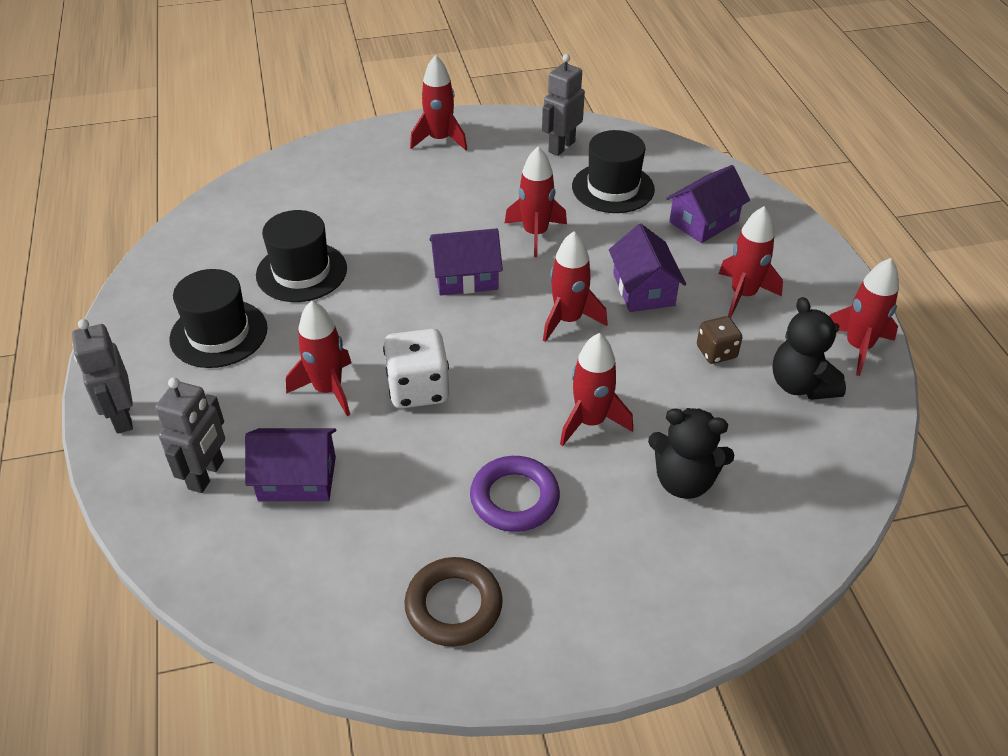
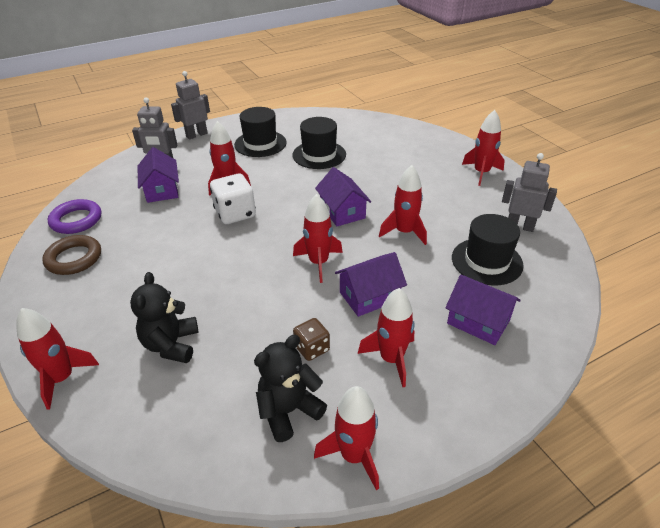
camera: 75 degrees right, 5 degrees down
(514, 498) = (151, 267): purple ring -> purple ring (76, 220)
(590, 421) = (221, 289): red rocket -> red rocket (62, 378)

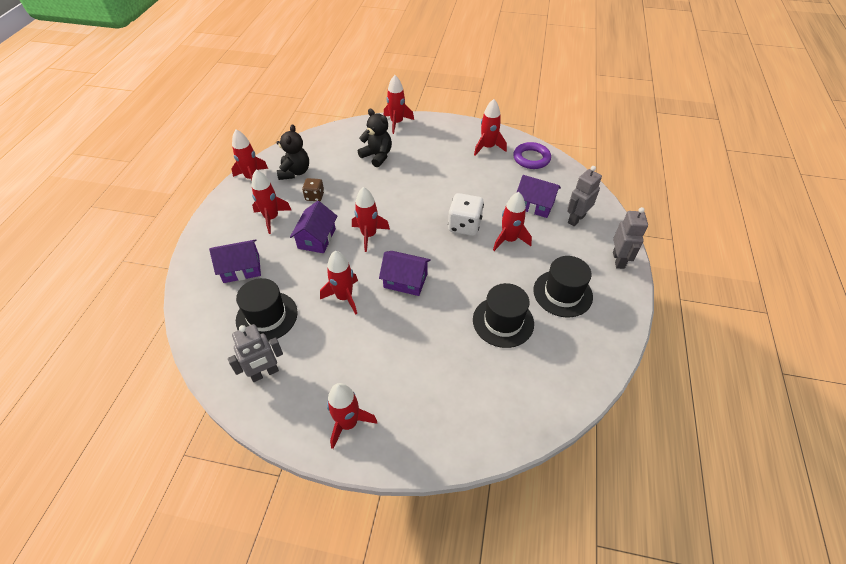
camera: 130 degrees right, 10 degrees up
(74, 258) = (488, 147): brown ring -> red rocket

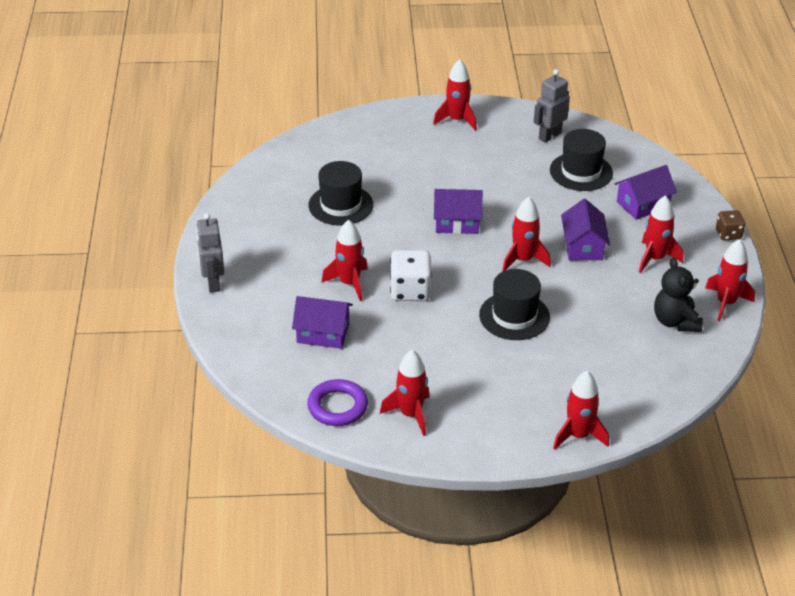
camera: 165 degrees right, 10 degrees down
(314, 196) = (622, 294): brown dice -> brown dice (728, 234)
(344, 297) = (514, 198): red rocket -> none
(377, 156) = (575, 368): black teddy bear -> none
(562, 293) = (279, 239): black hat -> black hat (514, 316)
(576, 219) = (265, 324): grey robot -> none

